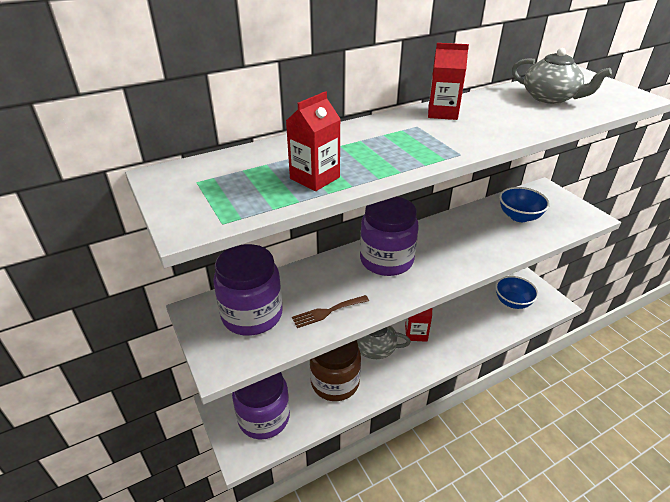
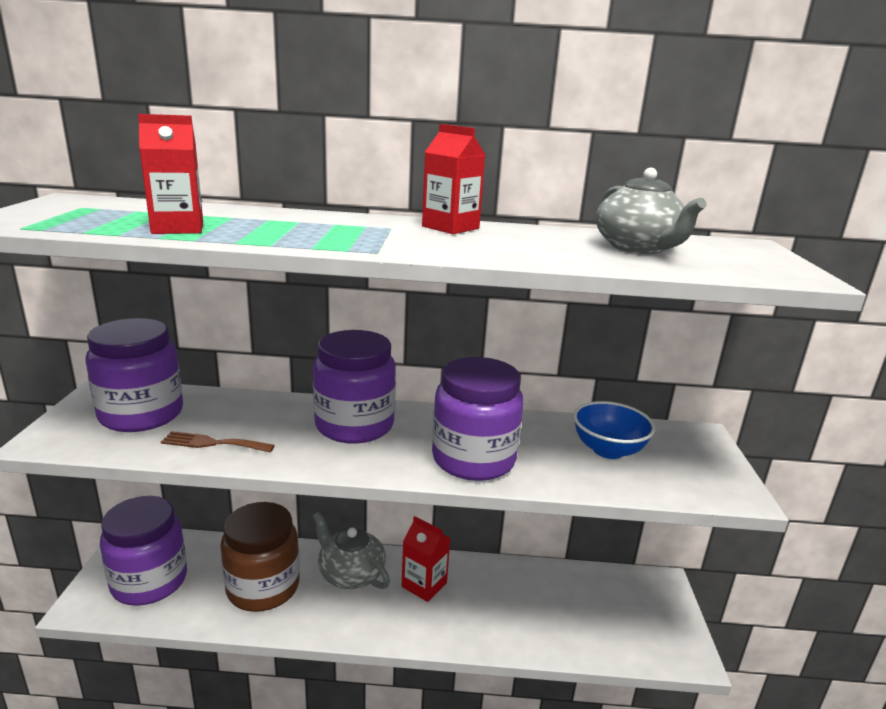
camera: 30 degrees right, 15 degrees down
(470, 252) = (473, 459): none -> purple jar
(512, 302) = (611, 616): blue bowl -> none

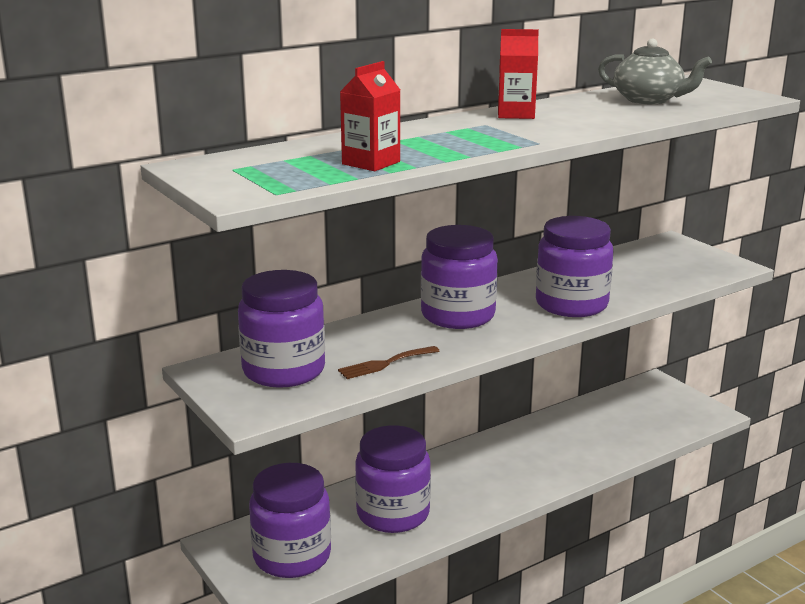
camera: 35 degrees left, 0 degrees up
(263, 587) = (393, 513): brown jar -> purple jar
(350, 573) = (445, 474): grey teapot -> none
(424, 585) = (508, 455): red carton -> none
(608, 450) = (636, 269): blue bowl -> none

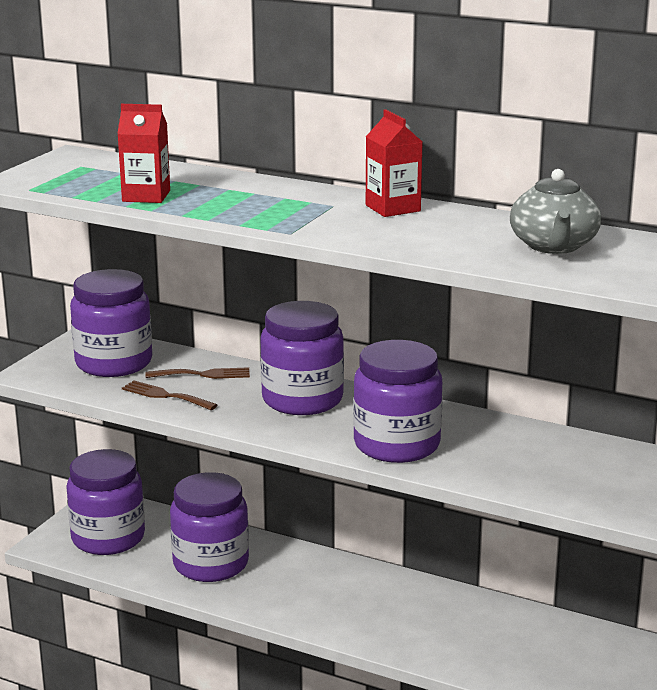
camera: 60 degrees right, 0 degrees up
(361, 339) = (203, 374): none -> brown fork

